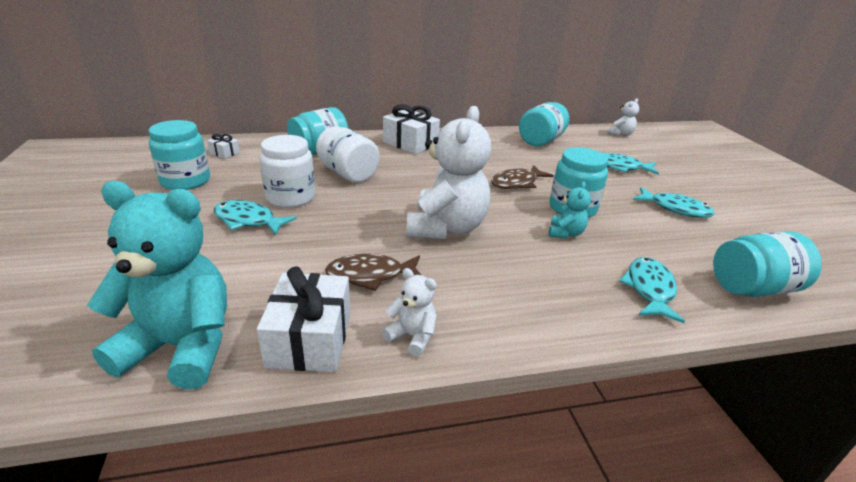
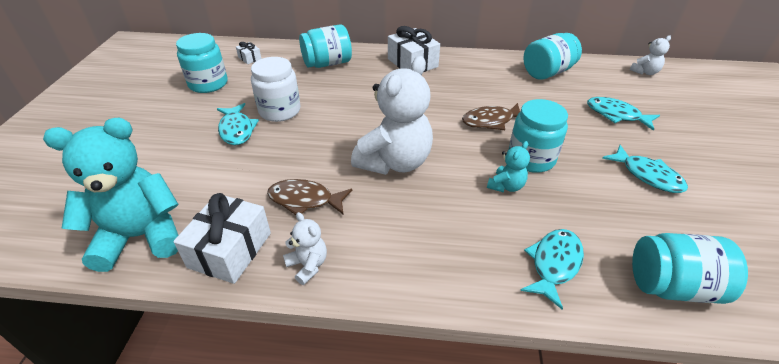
camera: 20 degrees right, 10 degrees up
(181, 346) = (141, 236): turquoise teddy bear -> turquoise teddy bear turned 45 degrees counterclockwise
(248, 221) = (237, 130): turquoise fish -> turquoise fish turned 150 degrees counterclockwise
(348, 174) = (339, 91): white jar -> none

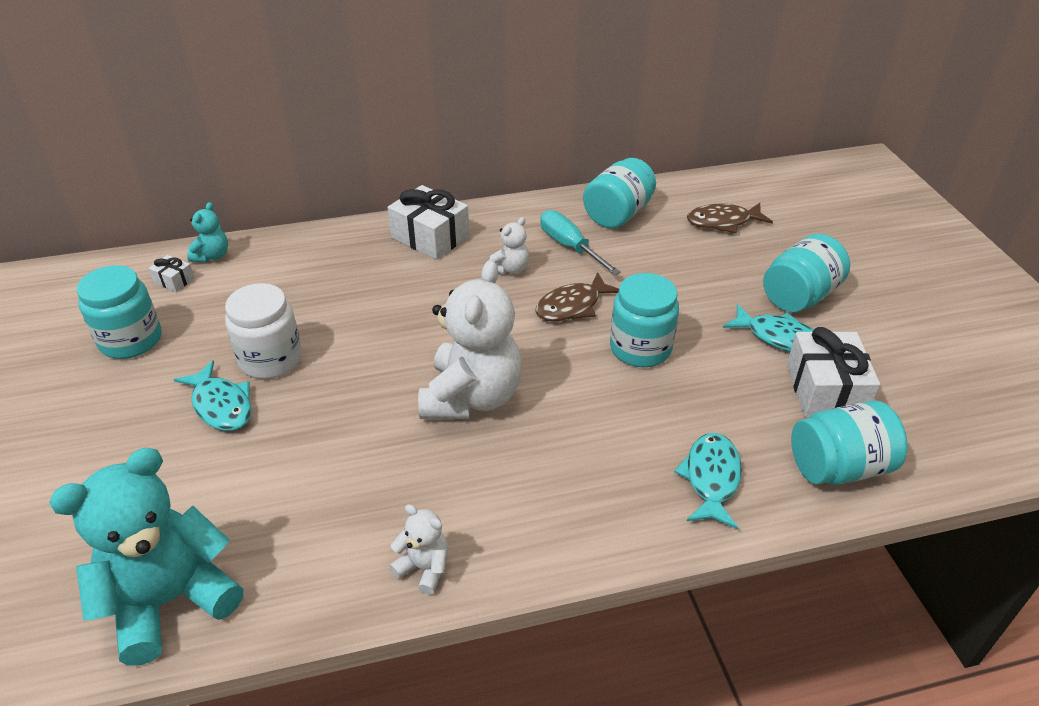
camera: 20 degrees left, 0 degrees up
(230, 250) = (310, 580): white gift -> white gift (825, 390)
(305, 200) = (376, 483): brown fish -> brown fish (723, 222)
(327, 63) = (304, 264): turquoise jar -> turquoise jar (799, 296)
(505, 85) = (570, 247): none -> turquoise screwdriver
(506, 186) = (623, 394): turquoise teddy bear -> turquoise teddy bear (212, 256)
(616, 115) = (721, 261): turquoise fish -> none
(645, 72) = (736, 189): white teddy bear -> white teddy bear (510, 269)

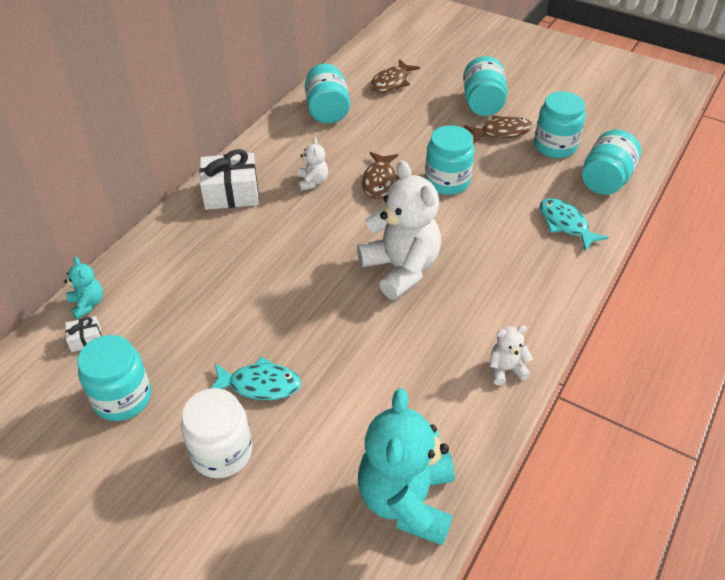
camera: 45 degrees left, 5 degrees up
(271, 359) = (247, 336): white jar -> white jar (222, 452)
(570, 247) = (328, 147): turquoise screwdriver -> none
(778, 337) = (501, 132): turquoise fish -> brown fish
(825, 390) = (555, 146): white gift -> turquoise jar

